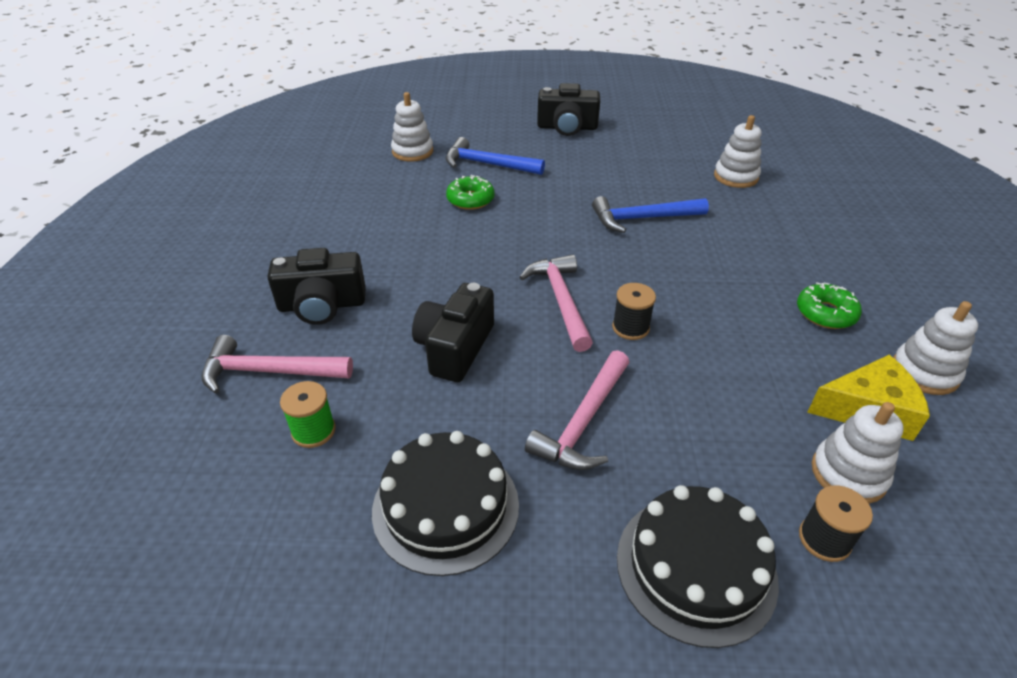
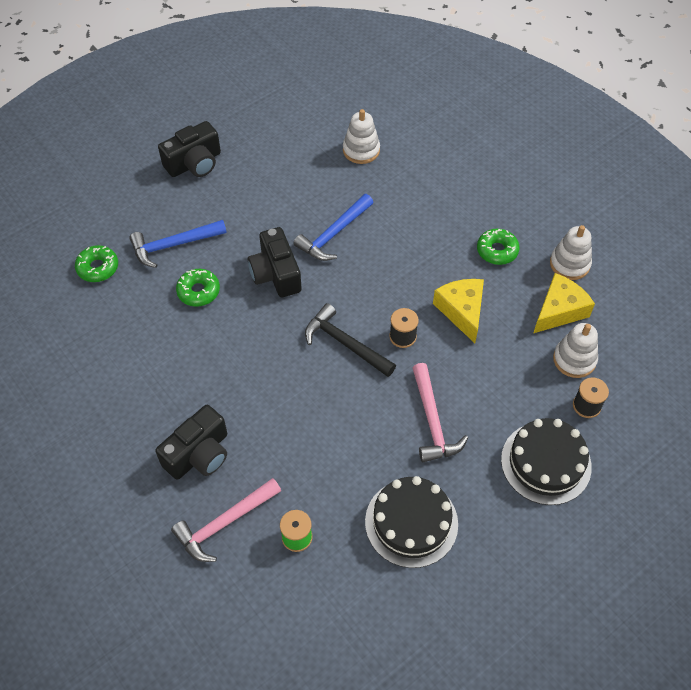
camera: 40 degrees left, 15 degrees up
(412, 152) = (98, 268): white stacking toy -> green donut
(455, 348) = (317, 424): black camera -> black camera (276, 274)
(560, 301) = (345, 343): pink hammer -> black hammer
(726, 342) = (462, 311): none -> yellow cheese

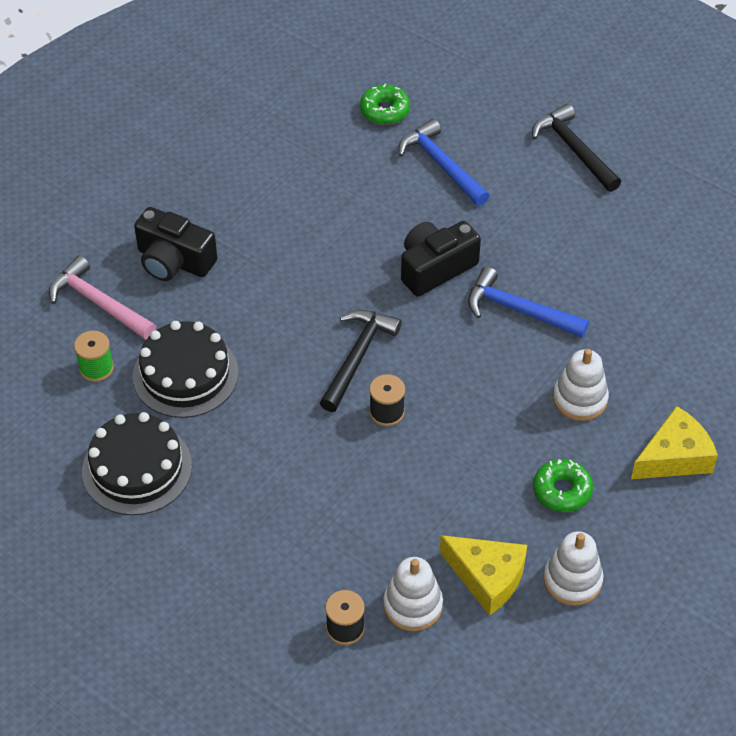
camera: 75 degrees right, 5 degrees down
(194, 163) = (574, 150): black camera -> black hammer
(198, 291) = (384, 204): green donut -> none
(361, 150) = (673, 308): white stacking toy -> white stacking toy (580, 399)
(432, 421) = (274, 465): pink hammer -> none
(462, 311) = (447, 467): yellow cheese -> yellow cheese (674, 457)
(546, 463) = (248, 593): black cake -> black cake (185, 374)

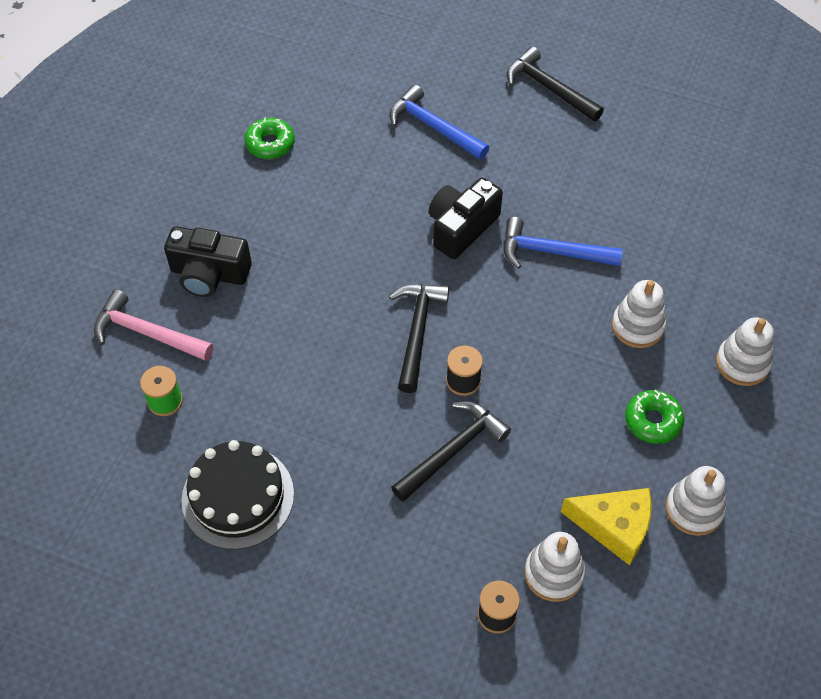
camera: 15 degrees left, 5 degrees up
(185, 374) = (256, 387): black cake -> none
(354, 473) = (452, 450): none -> black hammer
(384, 110) = (364, 85): green donut -> green donut (270, 144)
(674, 457) = (742, 363): yellow cheese -> white stacking toy

